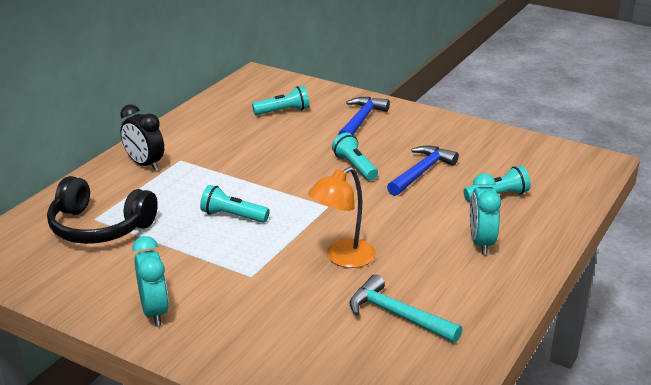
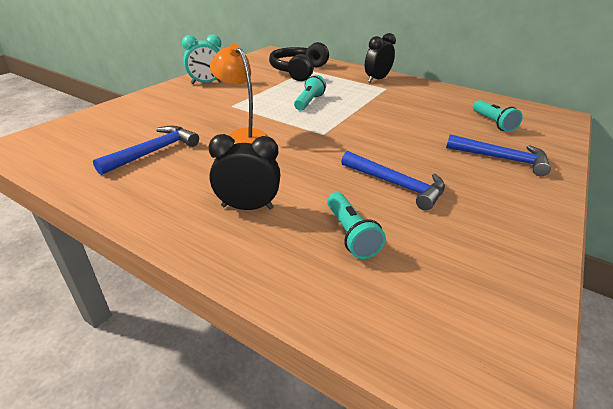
camera: 90 degrees right, 5 degrees up
(355, 166) = (397, 149): turquoise flashlight -> none
(397, 315) = (154, 151): turquoise hammer -> blue hammer
(481, 243) = (247, 207): turquoise clock -> black clock

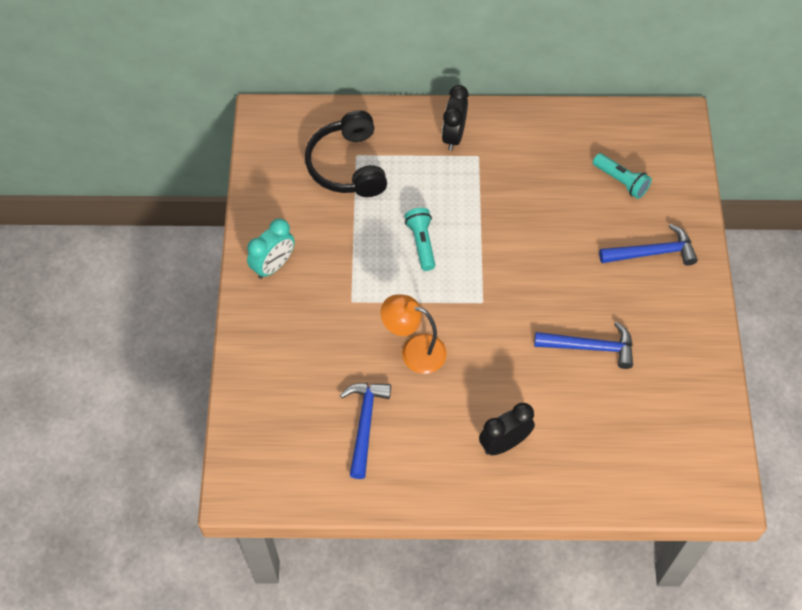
camera: 30 degrees left, 25 degrees up
(350, 234) = (592, 427): turquoise flashlight -> none

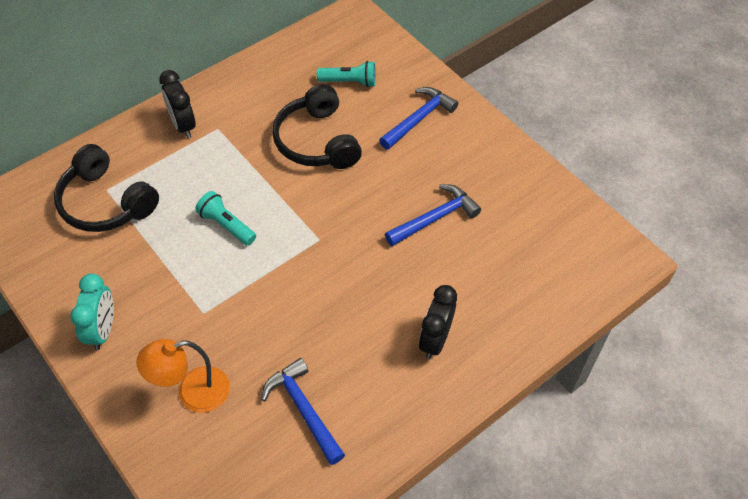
camera: 40 degrees left, 5 degrees down
(414, 351) = (295, 317): orange lamp -> orange lamp (192, 393)
(549, 218) = (317, 141): none -> black headphones

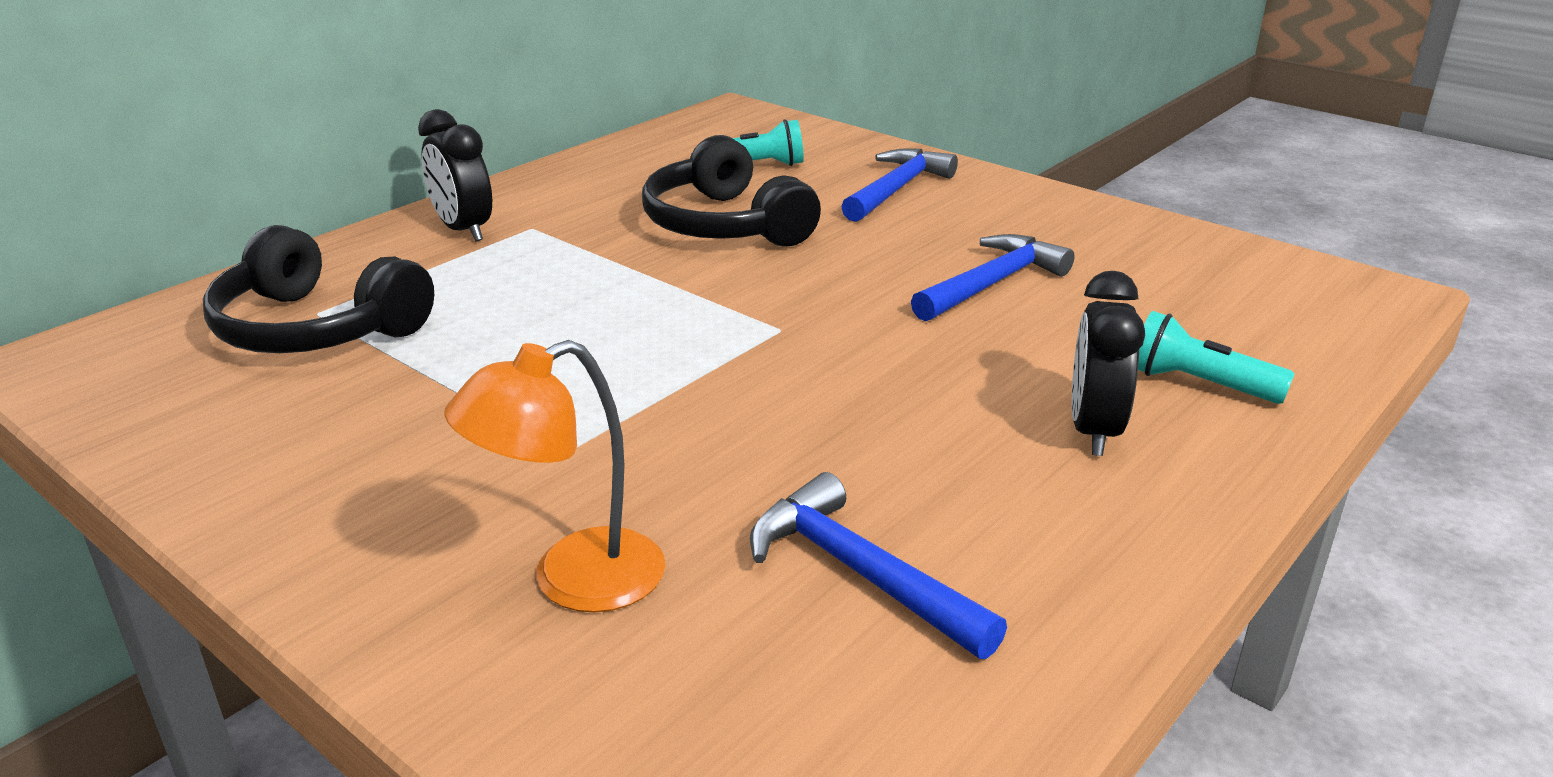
camera: 10 degrees left, 25 degrees down
(102, 330) = (325, 504): turquoise clock -> none
(226, 225) = (582, 331): turquoise flashlight -> turquoise flashlight (1199, 384)

